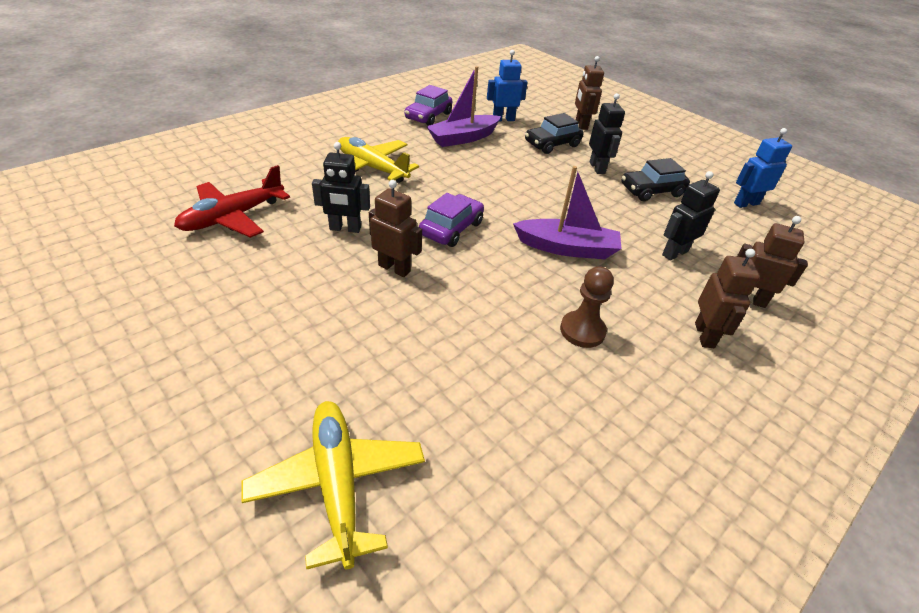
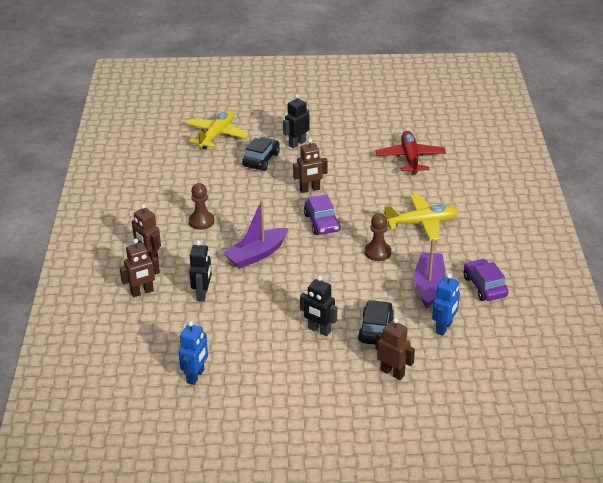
camera: 135 degrees right, 5 degrees down
(338, 483) = (217, 135): yellow plane -> yellow plane turned 90 degrees counterclockwise
(345, 229) = (361, 188): black robot -> black robot (297, 143)
(454, 176) = (377, 252): none -> brown pawn
(651, 191) = (263, 336): black car -> black car (261, 160)

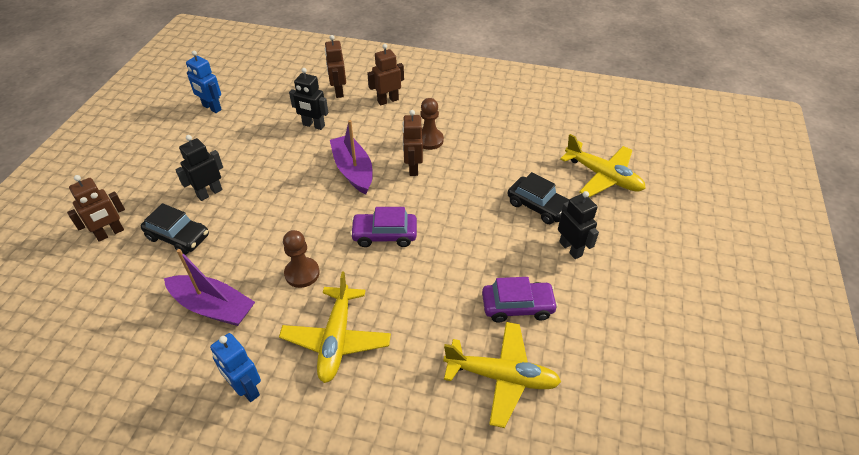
camera: 105 degrees right, 10 degrees up
(310, 189) = (458, 239): brown robot -> brown robot (413, 168)
(410, 158) = (502, 377): red plane -> yellow plane
(444, 328) = (136, 298): blue robot -> blue robot (246, 389)
(485, 286) = (172, 369): purple car -> purple car (517, 306)

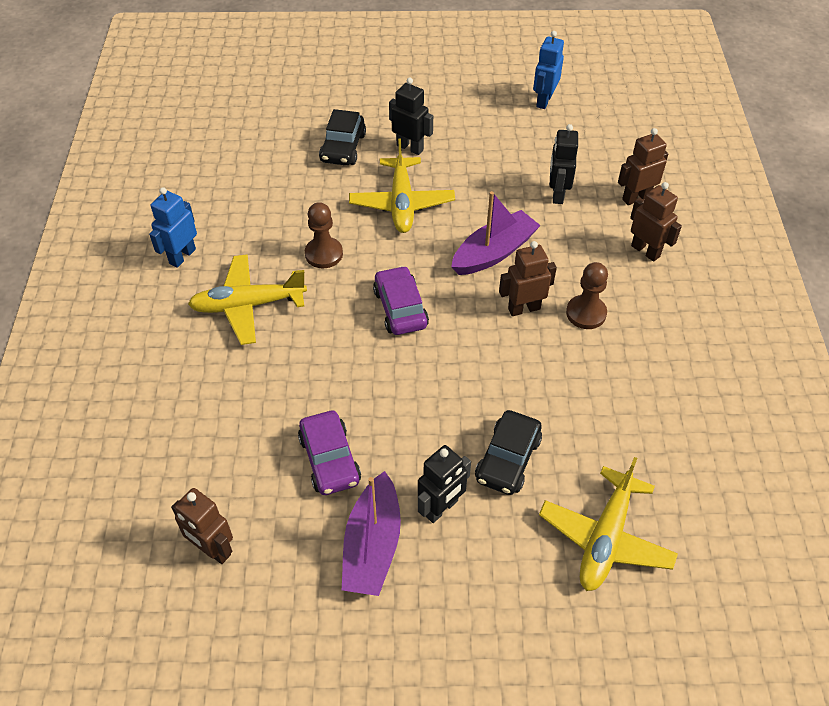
camera: 75 degrees right, 5 degrees up
(110, 233) = (332, 102): brown robot -> brown robot (213, 549)
(213, 307) = (265, 203): purple boat -> purple boat (372, 545)
(502, 377) = (230, 459): yellow plane -> yellow plane (401, 203)

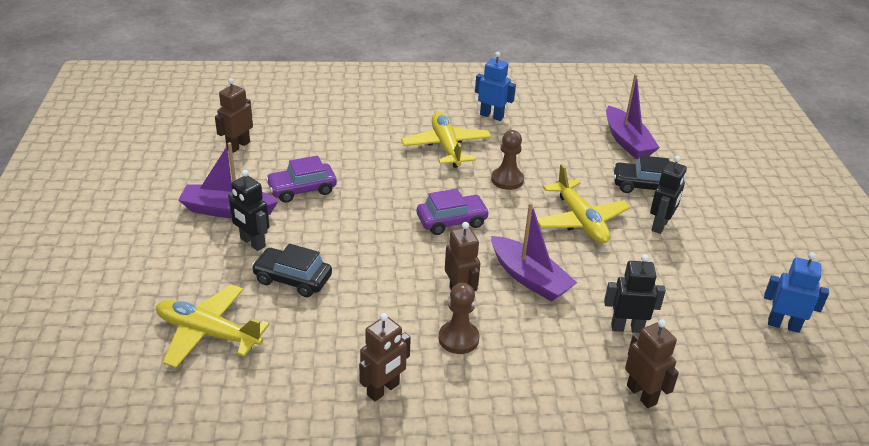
camera: 85 degrees right, 15 degrees down
(258, 146) = (627, 141): none -> purple boat
(401, 203) = (580, 221): yellow plane -> yellow plane turned 105 degrees counterclockwise
(645, 251) = (556, 395): brown robot -> brown robot (383, 390)

